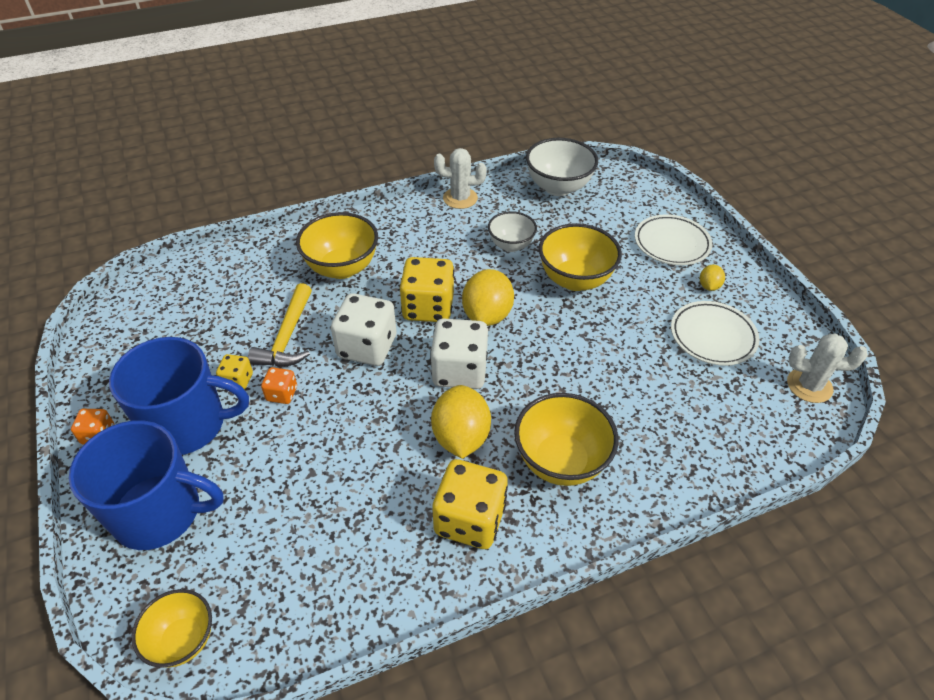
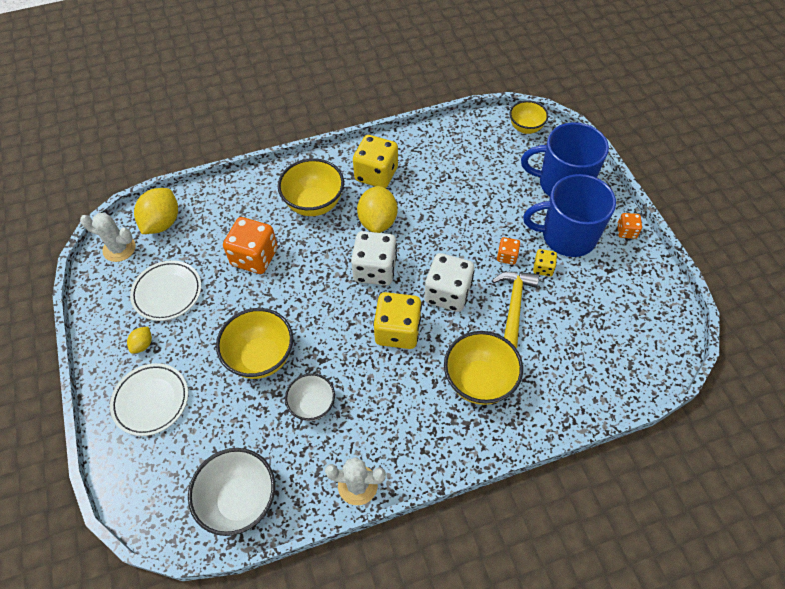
camera: 175 degrees left, 10 degrees up
(487, 315) = (347, 321): yellow lemon -> yellow lemon (162, 223)
(622, 381) = (254, 257): none -> orange dice

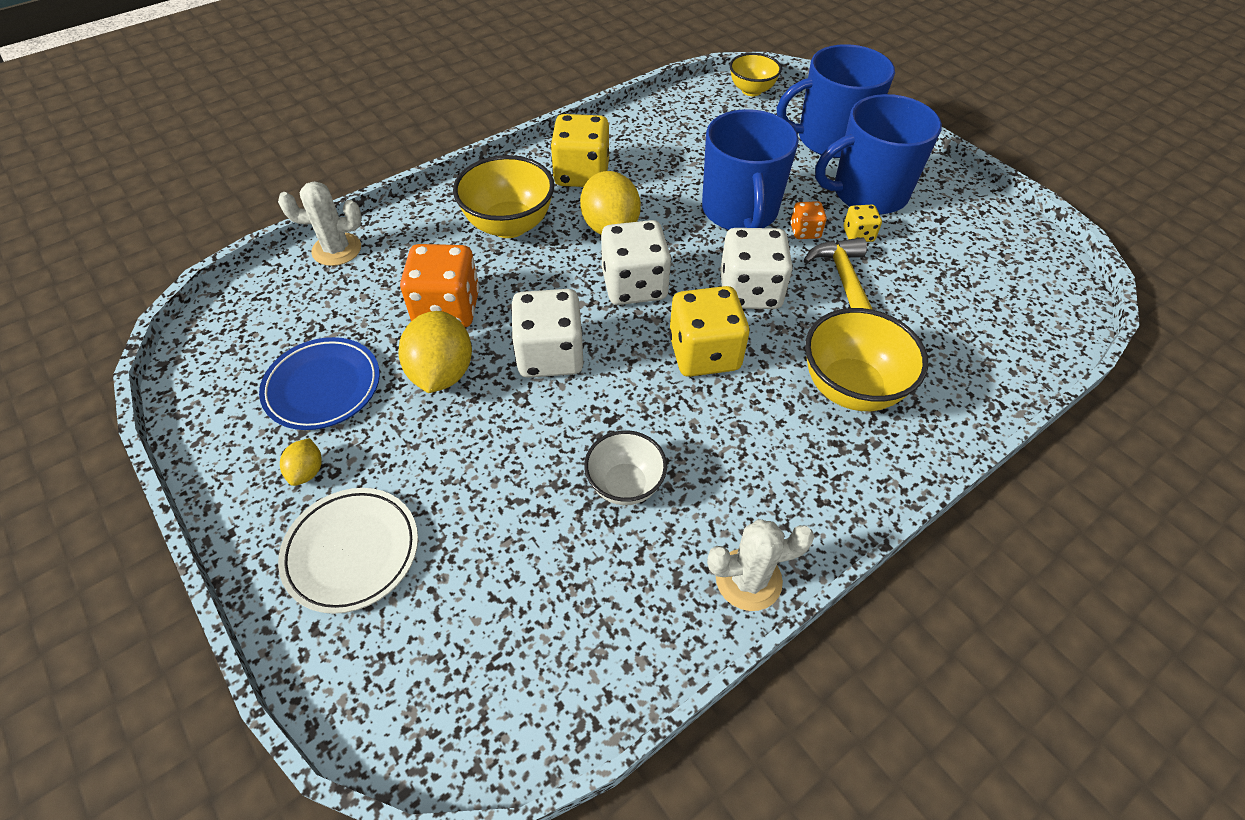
camera: 20 degrees left, 5 degrees down
(119, 248) = (218, 345): white cactus -> white cactus (337, 249)
(162, 223) = (280, 296): yellow lemon -> yellow lemon (442, 373)
(167, 292) = (323, 387): white plate -> blue plate
(240, 500) = (569, 663): white bowl -> none
(261, 357) = (514, 439): yellow bowl -> none
(303, 306) = (550, 355): none -> white dice
(469, 229) = (740, 211): none -> blue mug
(626, 231) = (935, 174): orange dice -> none

